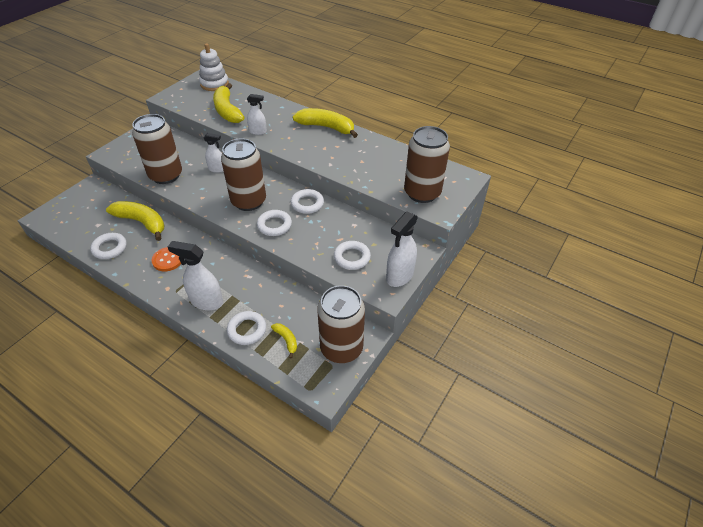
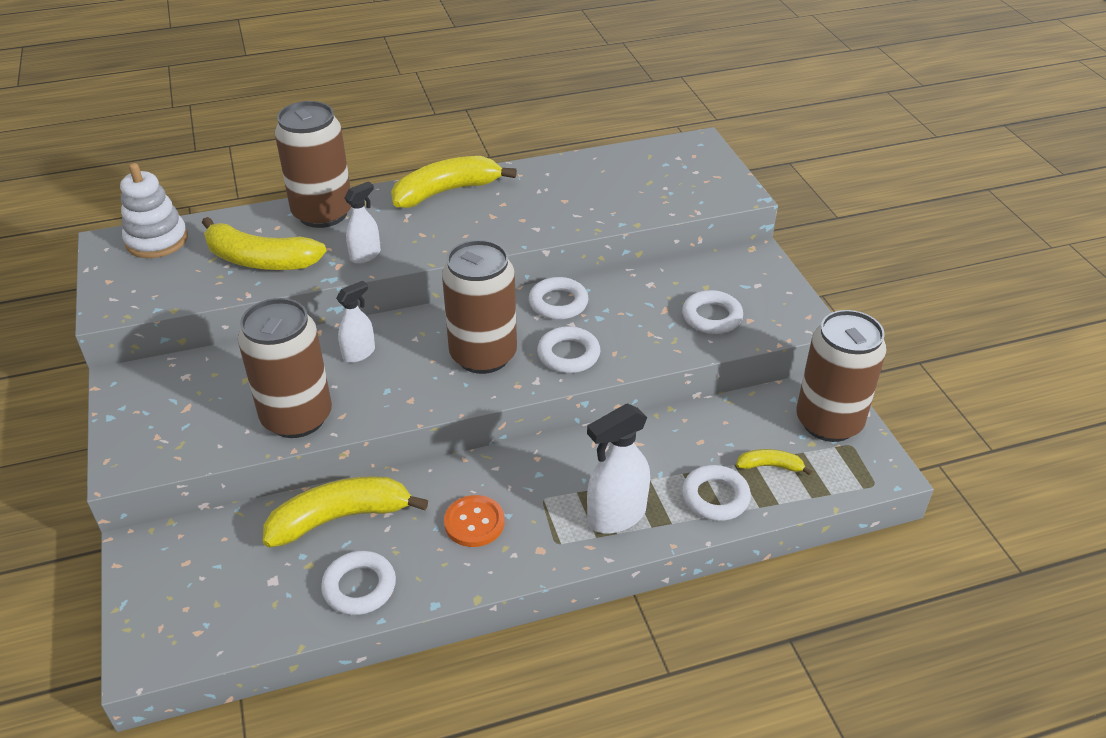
camera: 50 degrees left, 5 degrees down
(399, 276) = (785, 295): white spray bottle -> none
(422, 193) = (688, 188): brown can -> brown can (323, 213)

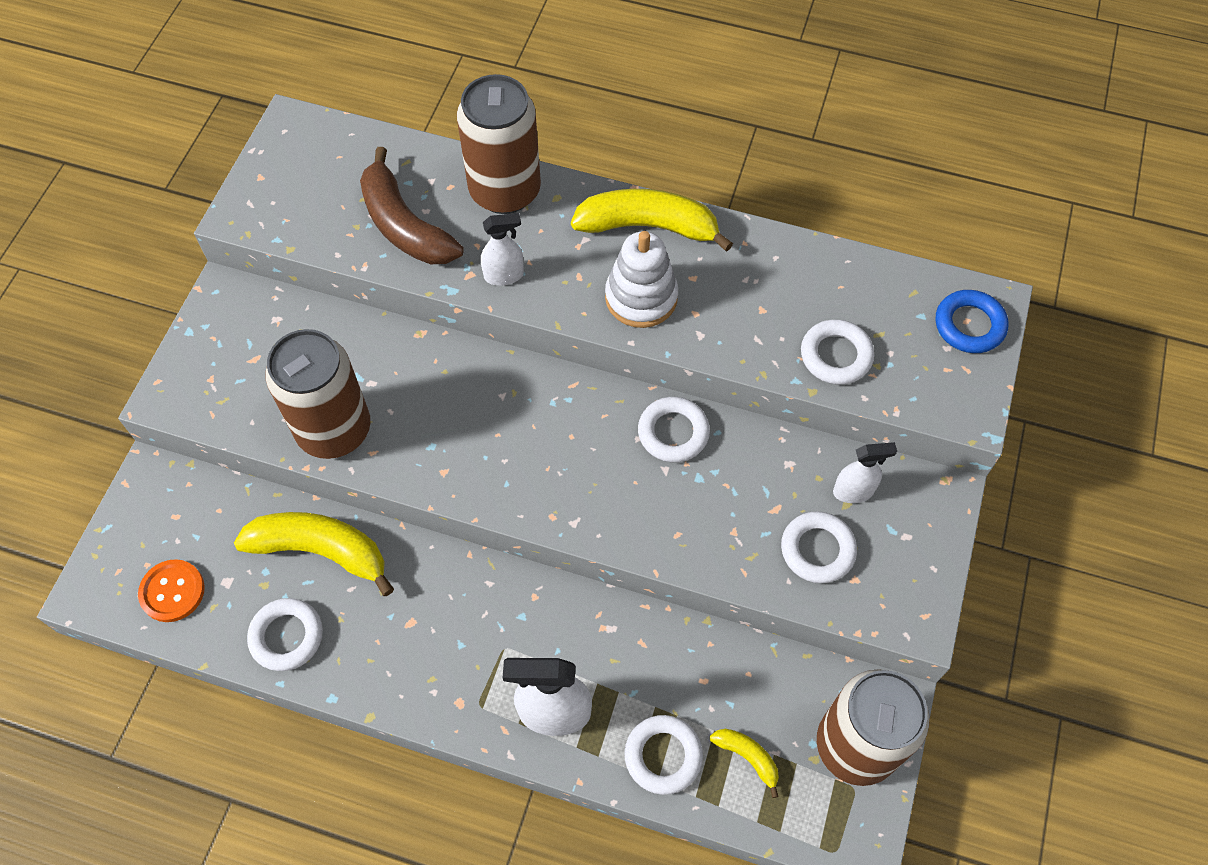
camera: 35 degrees right, 20 degrees up
(157, 240) = (333, 144): white stacking toy -> white stacking toy (641, 297)
(260, 260) = (404, 225): yellow banana -> brown banana
(359, 353) = (439, 383): white spray bottle -> white spray bottle (853, 491)
(474, 522) = (426, 633): orange button -> orange button (172, 591)
(483, 355) = (548, 457): brown can -> none
(568, 354) = (630, 508): white ring -> white ring (836, 355)
(697, 157) = (969, 325): none -> blue ring

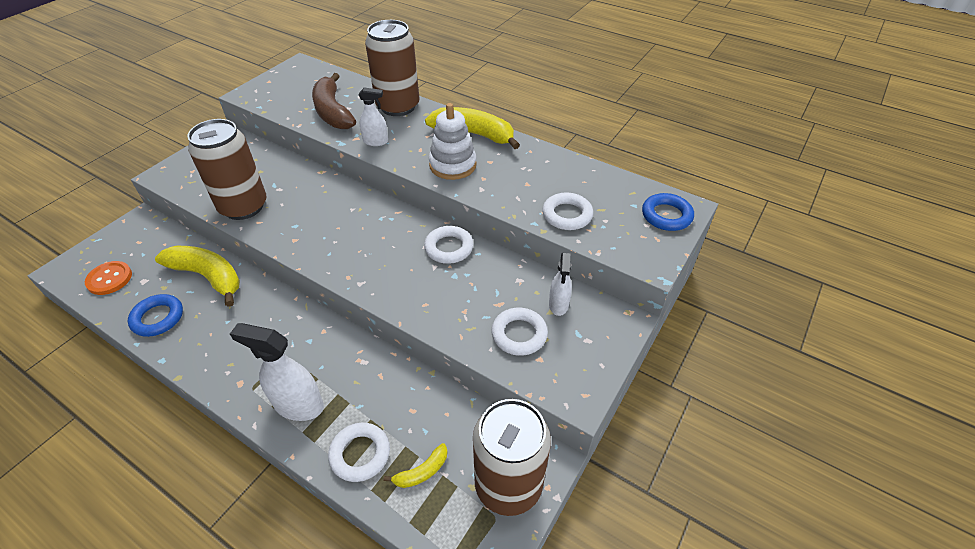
camera: 15 degrees right, 15 degrees down
(287, 636) = (158, 318): white ring -> blue ring
(747, 757) = (422, 471): yellow banana -> yellow banana turned 90 degrees clockwise
(853, 491) = (558, 305): white spray bottle -> white spray bottle turned 90 degrees clockwise

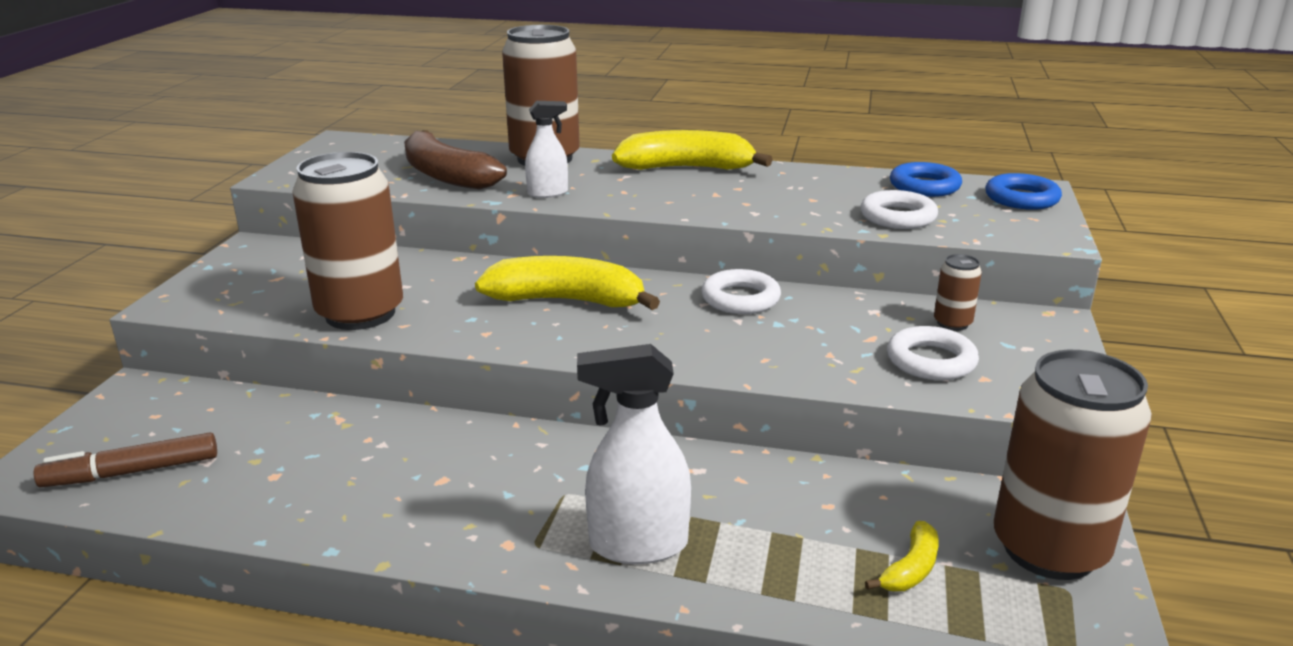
camera: 20 degrees left, 20 degrees down
(109, 279) = (133, 472): orange button -> brown marker
(158, 318) = (277, 500): blue ring -> blue ring (924, 186)
(208, 277) = (332, 431): yellow banana -> yellow banana (567, 301)
(360, 454) = (795, 575): white ring -> none
(453, 165) = (689, 198): white stacking toy -> none
(558, 305) = (952, 323): white spray bottle -> brown can

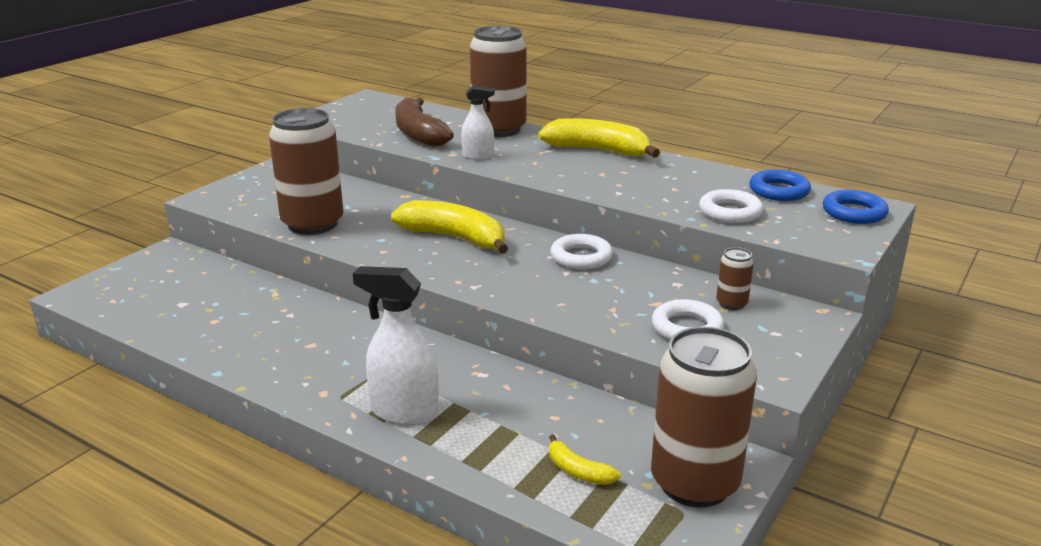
camera: 20 degrees right, 0 degrees up
(133, 472) = (137, 302): brown marker -> none
(910, 569) = (578, 471): yellow banana -> yellow banana turned 75 degrees clockwise

